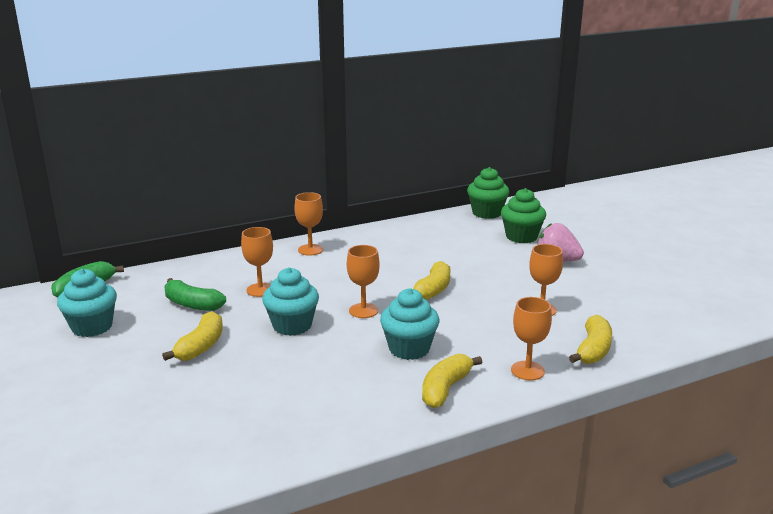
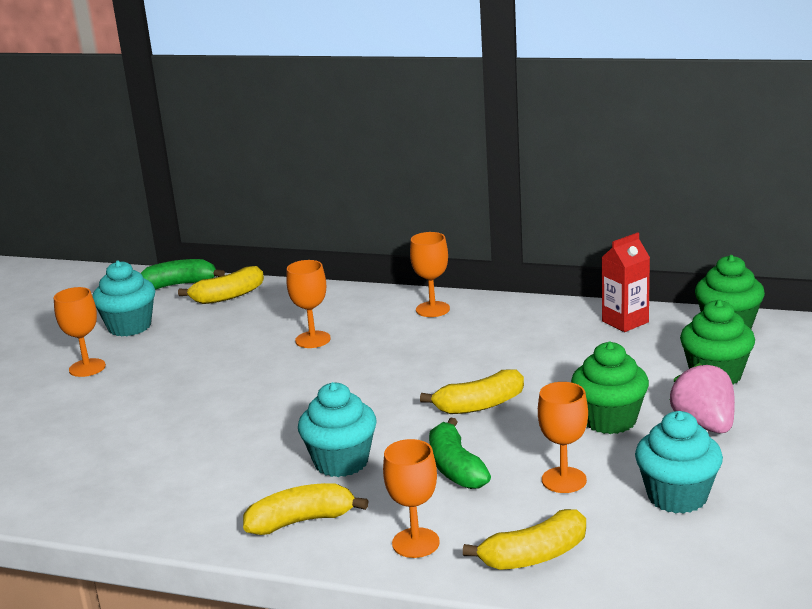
camera: 45 degrees right, 0 degrees up
(192, 304) = (233, 333): green banana -> green banana (455, 468)
(201, 346) = (176, 380): yellow banana -> yellow banana (228, 296)
(292, 325) = (279, 390): turquoise cupcake -> turquoise cupcake (677, 496)
(363, 311) = (369, 401): orange goblet -> orange goblet (87, 368)
(433, 225) = (625, 322): none -> red carton
(511, 274) = (609, 420): none -> green cupcake

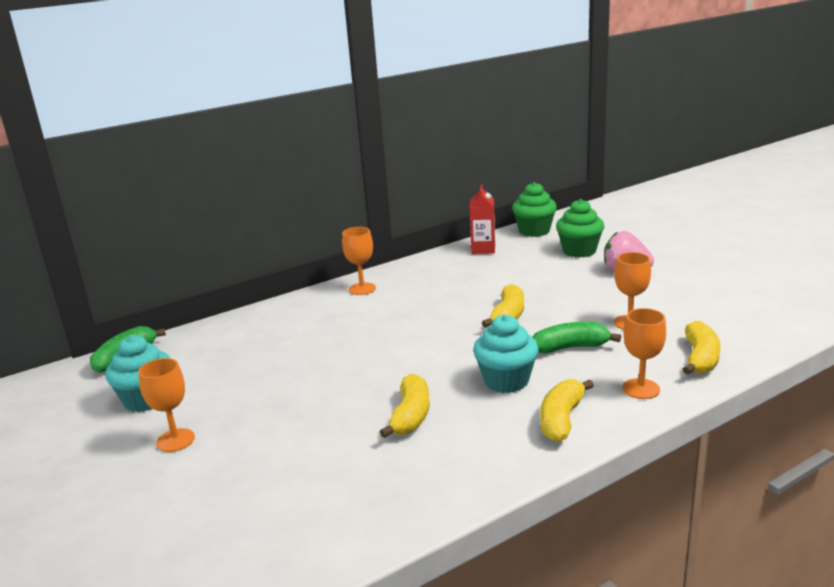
camera: 50 degrees left, 0 degrees up
(228, 296) = (189, 345): yellow banana -> yellow banana (411, 416)
(313, 339) = (322, 337): orange goblet -> none
(455, 468) = (570, 347): green banana -> green banana turned 150 degrees clockwise
(609, 420) = (583, 290): green cupcake -> none
(677, 496) = (687, 302): turquoise cupcake -> none

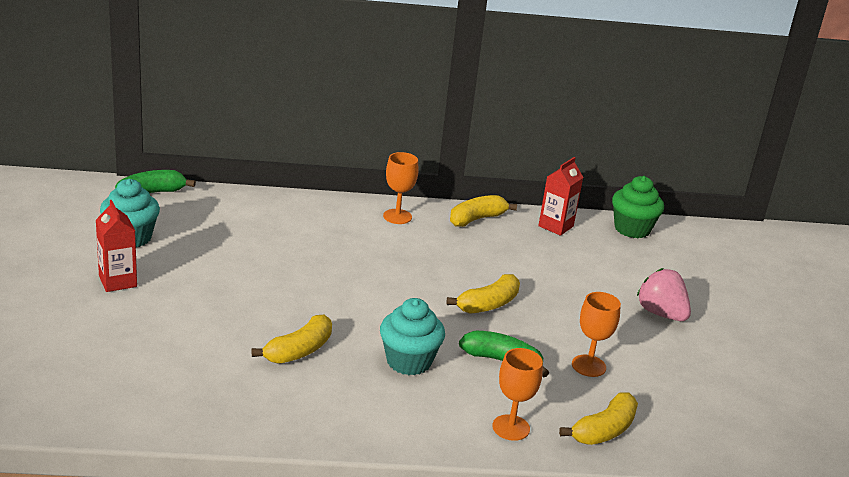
camera: 25 degrees right, 5 degrees up
(175, 440) = (118, 281): orange goblet -> red carton
(561, 419) = (409, 416): yellow banana -> yellow banana (476, 219)
(579, 251) = (646, 271): green cupcake -> none

